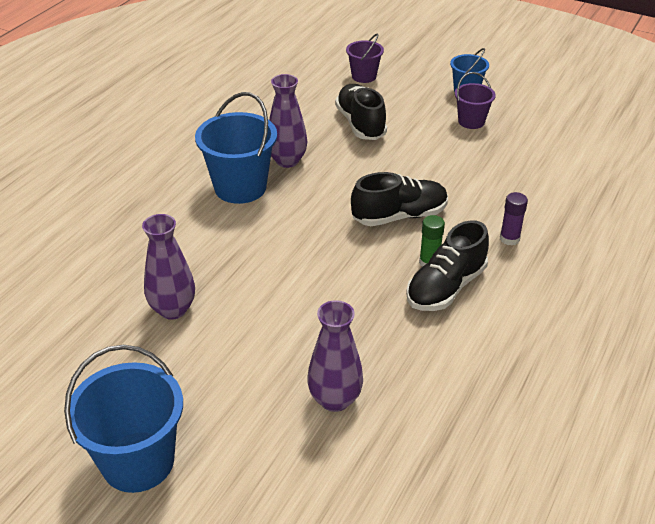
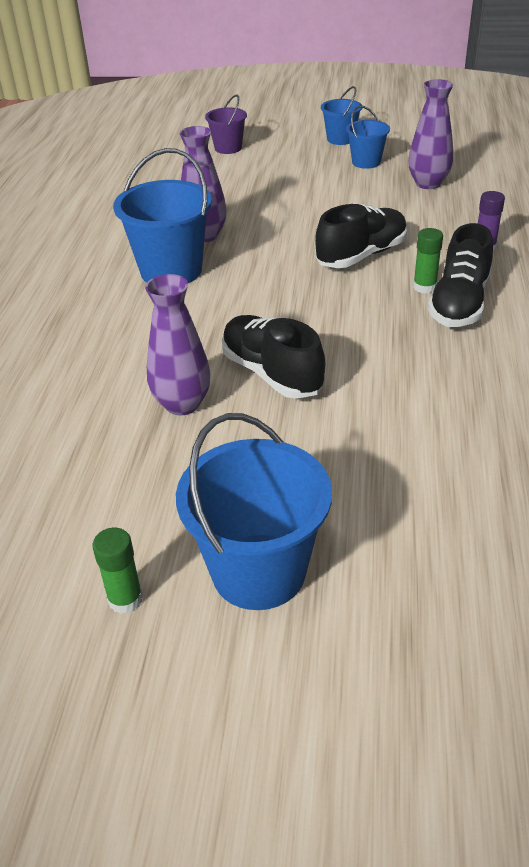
camera: 20 degrees left, 0 degrees up
(41, 449) = (125, 599): none -> green glue stick
(335, 399) = (432, 437): purple vase -> purple vase (428, 183)
(360, 124) = (257, 187): black shoe -> black shoe (272, 373)
(471, 121) = (366, 162): purple bucket -> blue bucket

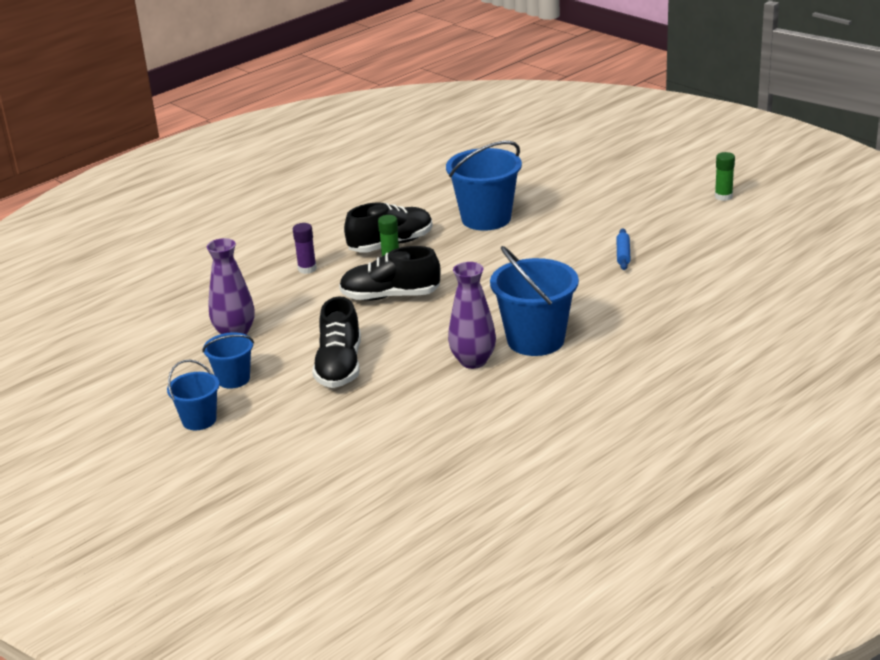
camera: 140 degrees left, 10 degrees down
(182, 404) = (623, 254): purple vase -> blue rolling pin
(228, 148) = (312, 462): purple bucket -> none
(258, 571) = (657, 186): blue bucket -> blue bucket (486, 218)
(272, 373) = (554, 250): black shoe -> black shoe (339, 367)

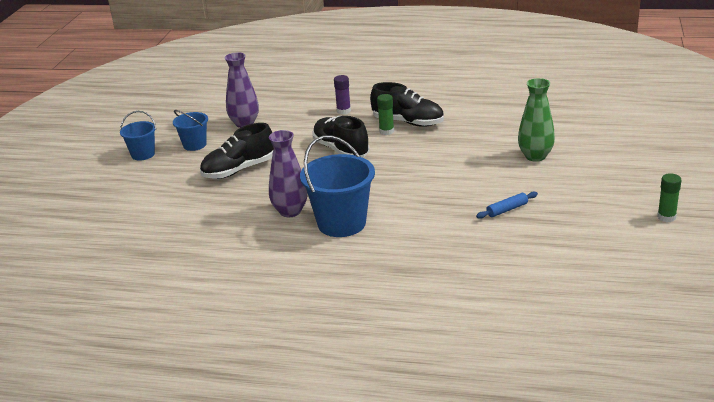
camera: 55 degrees right, 0 degrees up
(486, 218) = (487, 138): blue bucket -> none
(552, 210) = (535, 156): none -> green vase

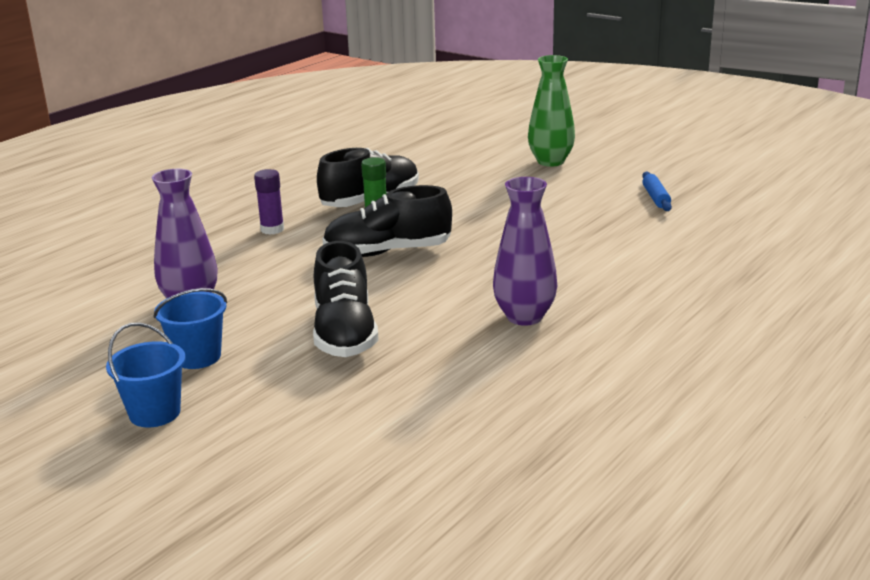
camera: 65 degrees left, 5 degrees down
(341, 223) = (595, 289): blue bucket -> none
(666, 217) = (737, 142): green glue stick -> none

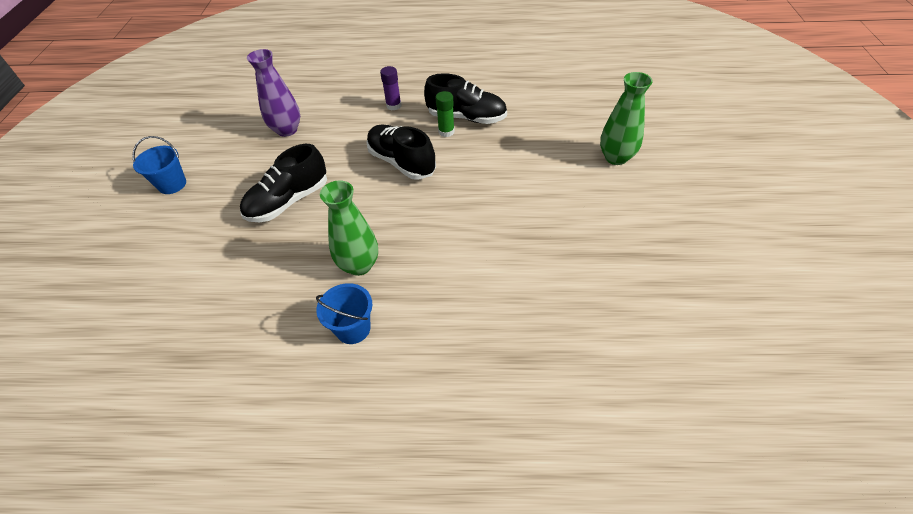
camera: 55 degrees right, 25 degrees up
(197, 357) = (232, 165): blue bucket -> blue bucket (353, 328)
(524, 317) = (359, 265): purple vase -> green vase
(656, 198) = (611, 242): blue rolling pin -> none

